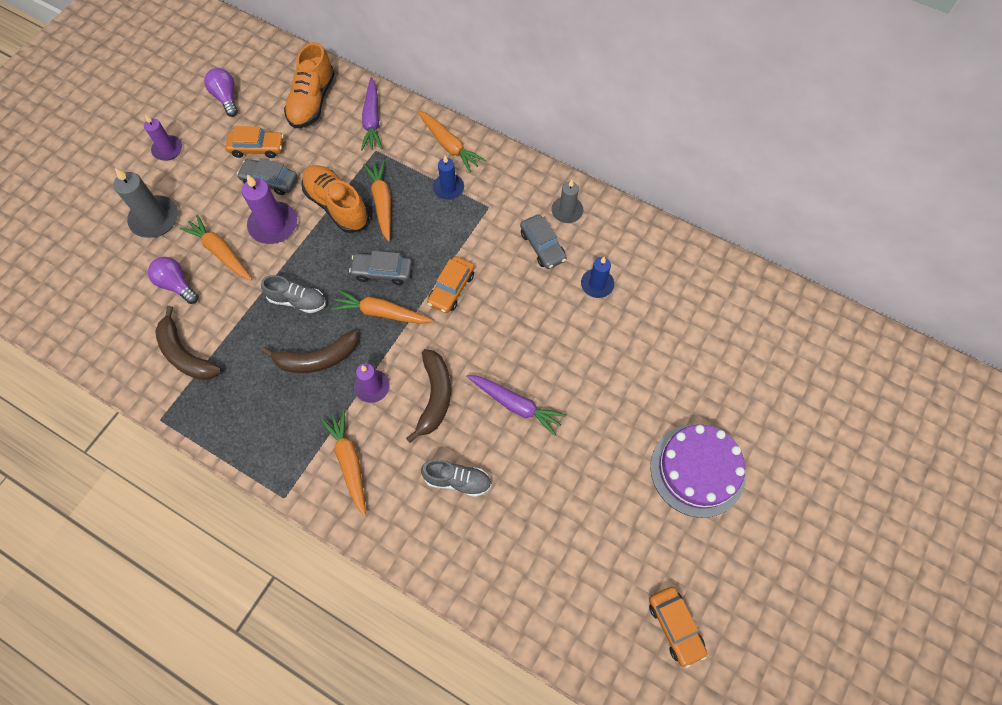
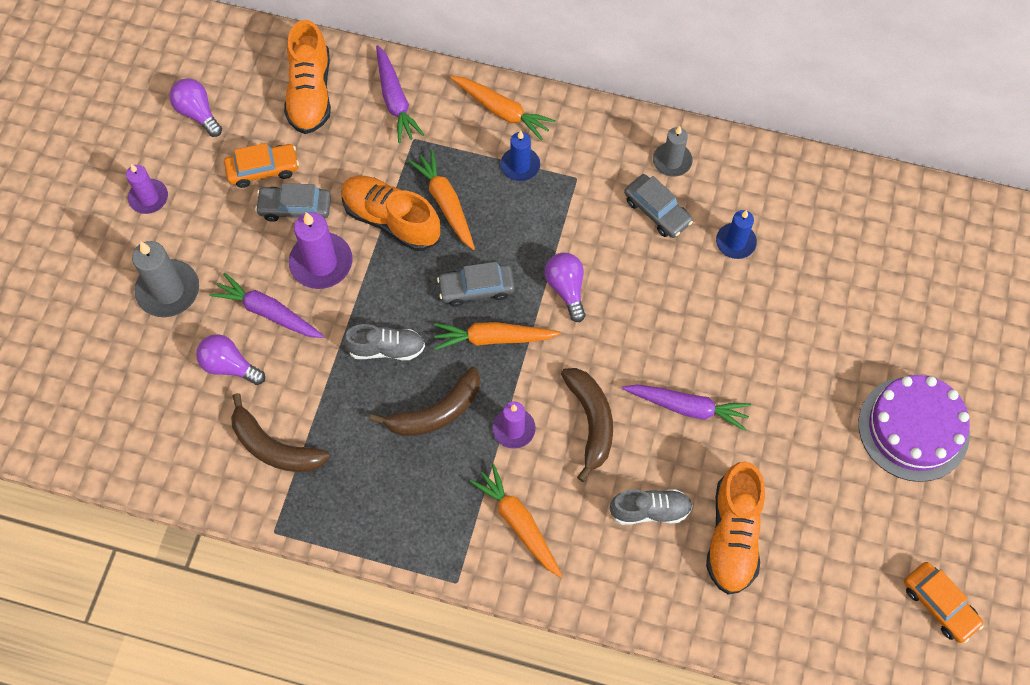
camera: 15 degrees left, 0 degrees up
(220, 252) = (268, 312): orange carrot -> purple carrot
(451, 288) = (566, 289): orange car -> purple light bulb
(518, 519) = (733, 535): none -> orange shoe

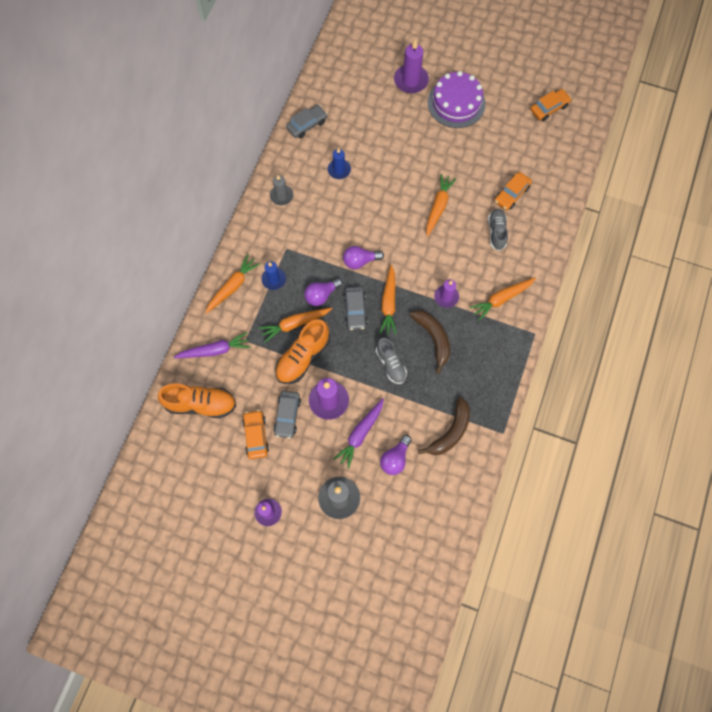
camera: 85 degrees left, 5 degrees up
(198, 113) = (205, 479): purple light bulb -> purple light bulb (321, 295)
(386, 349) = (390, 364): grey shoe -> grey shoe turned 150 degrees clockwise
(591, 421) = (443, 256): brown banana -> none
(657, 211) = (314, 208): grey car -> grey car (307, 125)
(687, 407) = (438, 207): purple carrot -> orange carrot
(733, 535) = (511, 194): orange shoe -> orange car
(945, 346) = (411, 80): none -> purple candle

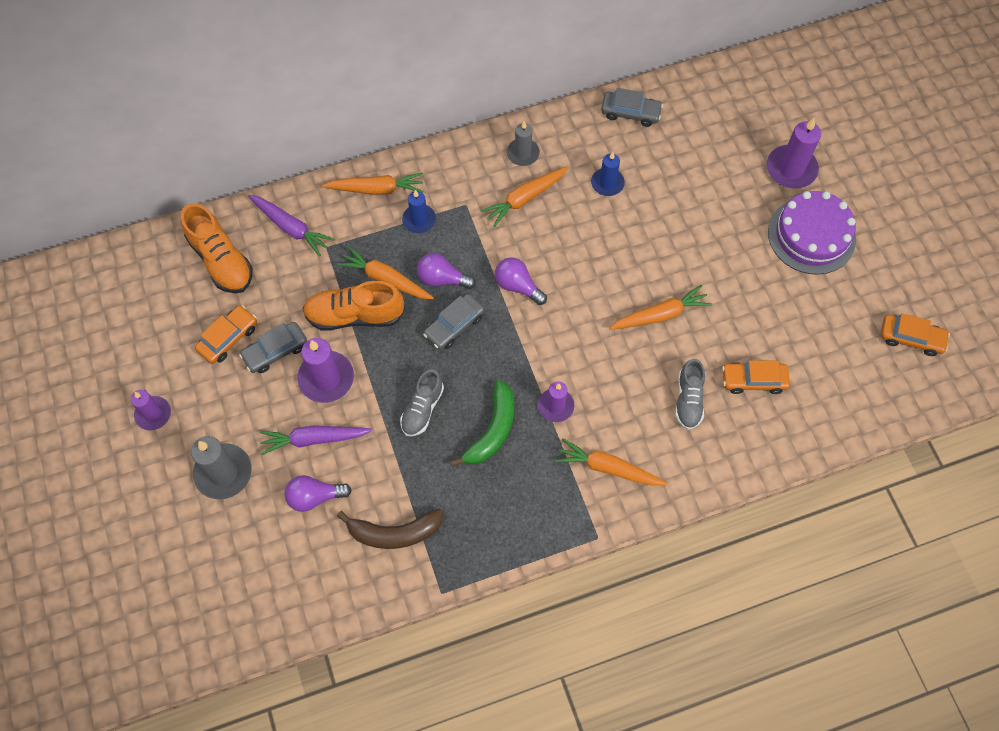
camera: 50 degrees right, 5 degrees down
(388, 303) = (493, 352): orange carrot -> orange carrot (524, 198)
(433, 338) = (492, 430): brown banana -> green banana
(496, 232) = (688, 400): grey shoe -> grey shoe turned 135 degrees clockwise

